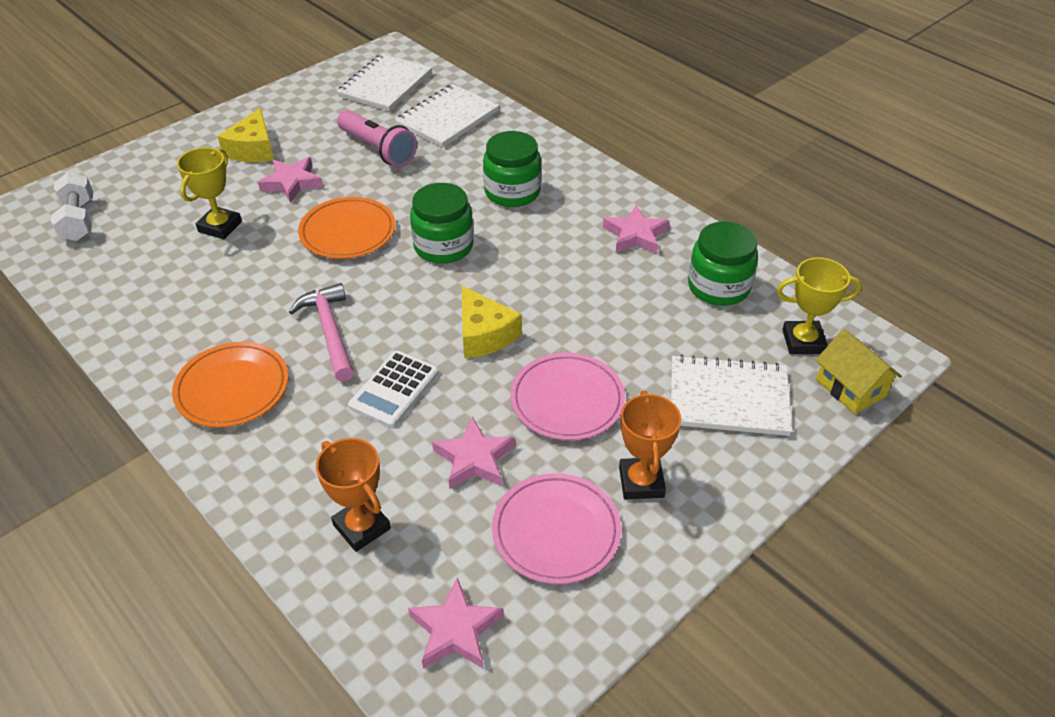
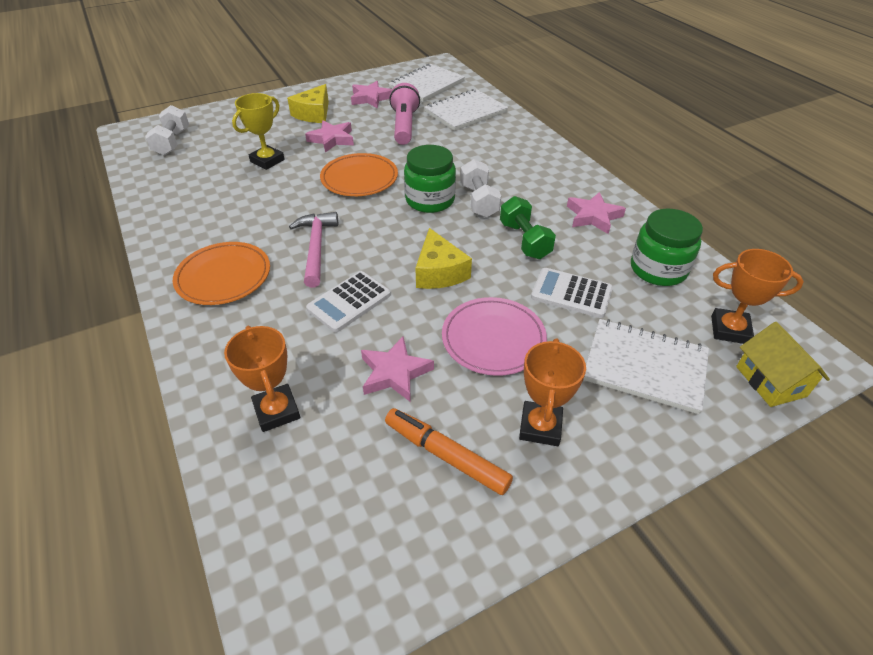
camera: 15 degrees right, 0 degrees up
(378, 149) = (404, 126): pink flashlight -> pink flashlight turned 150 degrees counterclockwise
(455, 630) = (321, 528): pink star -> pink star (371, 98)
(501, 237) = (479, 201): none -> white dumbbell
(512, 192) = (499, 169): green jar -> none
(556, 531) = (446, 455): pink plate -> orange marker
(567, 278) = (524, 240): none -> green dumbbell
(635, 332) = (571, 293): none -> white calculator
(803, 341) = (729, 330): yellow trophy -> orange trophy

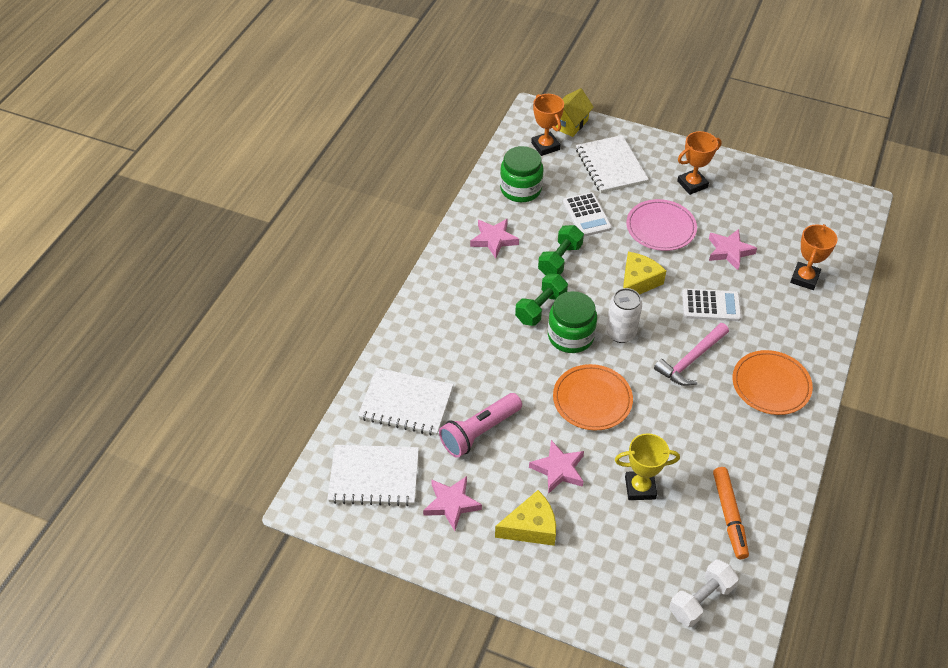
camera: 130 degrees left, 5 degrees up
(397, 226) = (620, 333): none -> white can
(446, 455) = (745, 206): orange marker -> orange marker (729, 516)
(479, 201) = (540, 308): white dumbbell -> green dumbbell

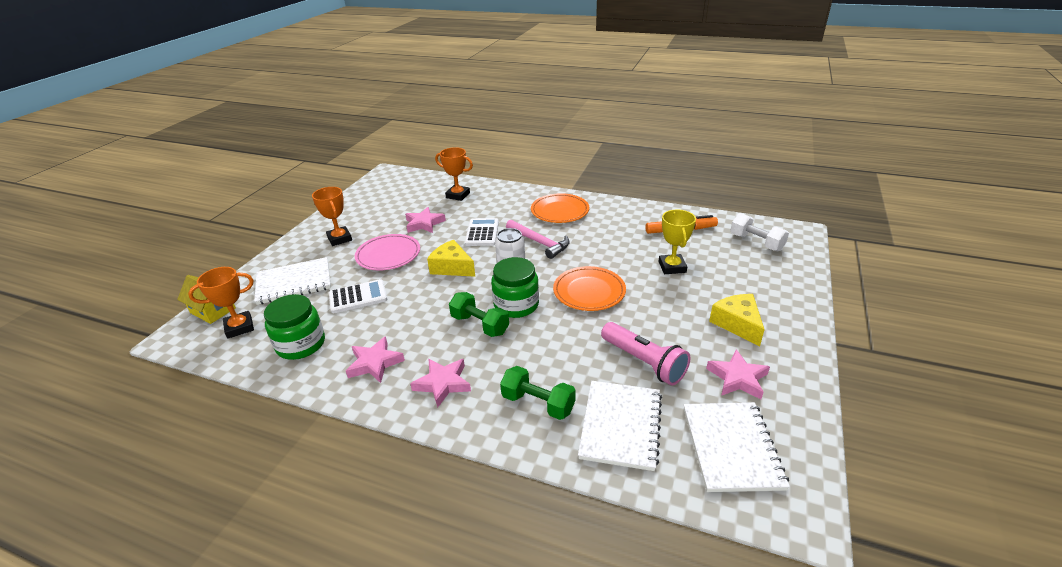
camera: 90 degrees left, 15 degrees down
(558, 469) = (670, 309): pink star -> pink star (443, 384)
(560, 260) = (416, 313): green dumbbell -> green dumbbell (538, 403)

